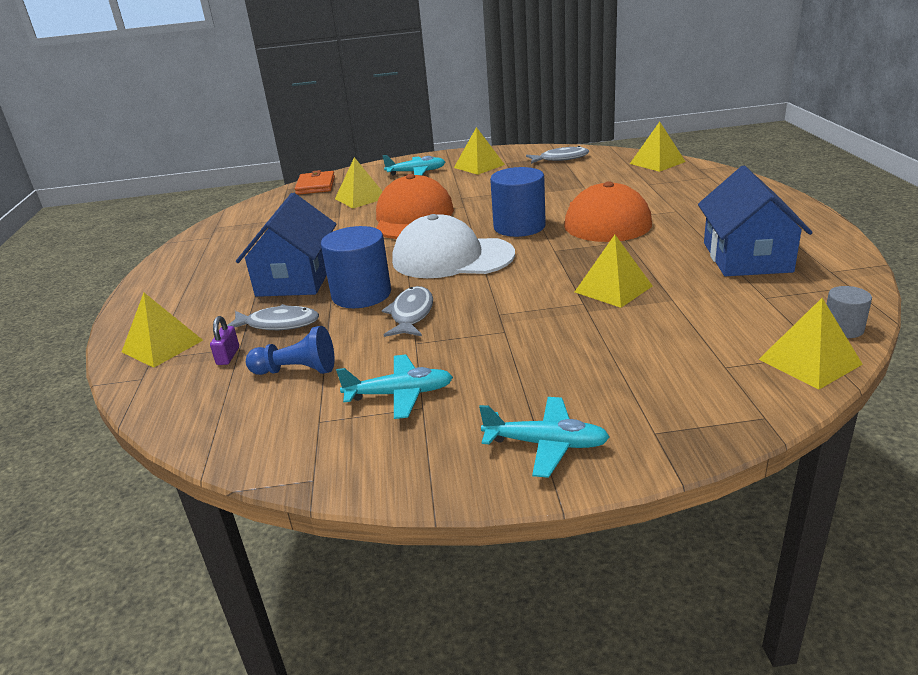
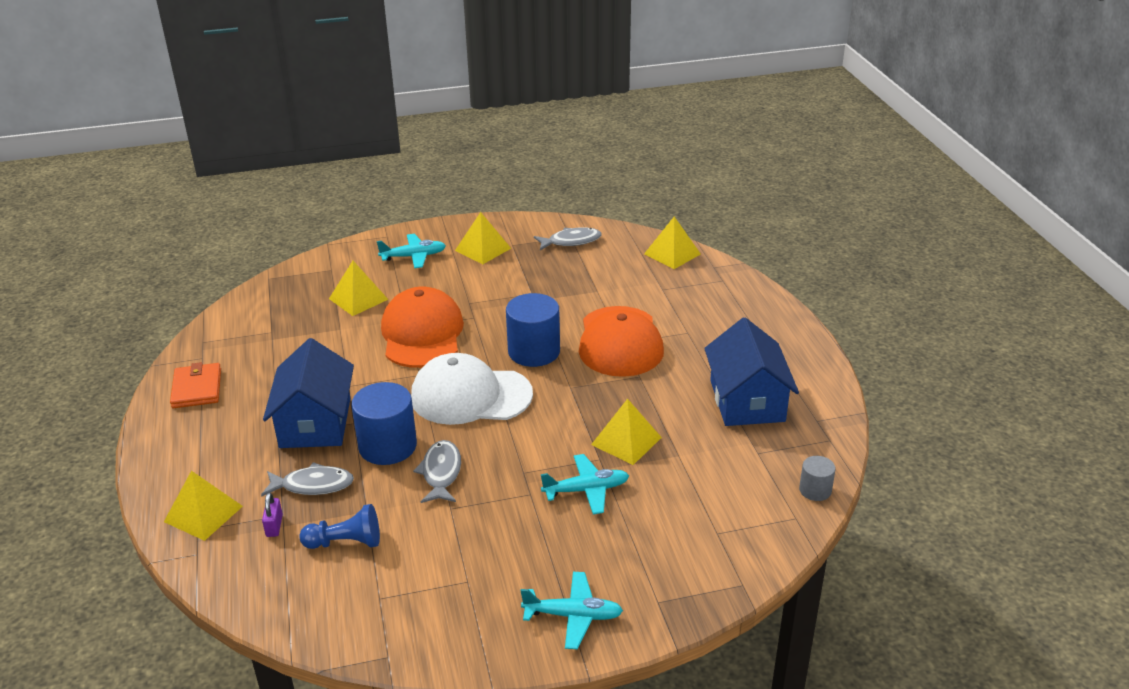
camera: 10 degrees left, 5 degrees up
(316, 185) = (301, 275): orange wallet -> orange wallet (197, 388)
(400, 394) = (445, 568): turquoise plane -> turquoise plane (586, 490)
(809, 362) = (783, 527): yellow pyramid -> none

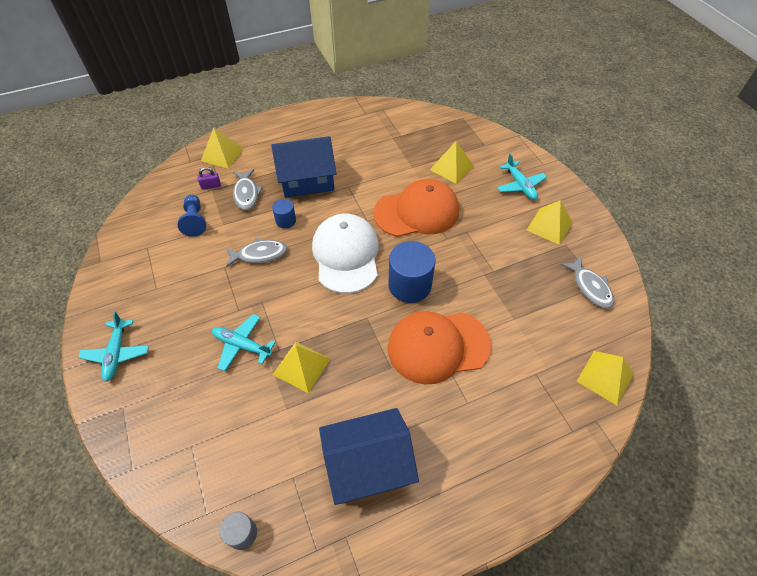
camera: 80 degrees right, 20 degrees up
(197, 388) = (334, 120): orange wallet -> none
(387, 446) = (286, 220): blue cylinder -> blue cylinder, size x0.52
(586, 490) = (242, 345): turquoise plane -> turquoise plane turned 135 degrees clockwise

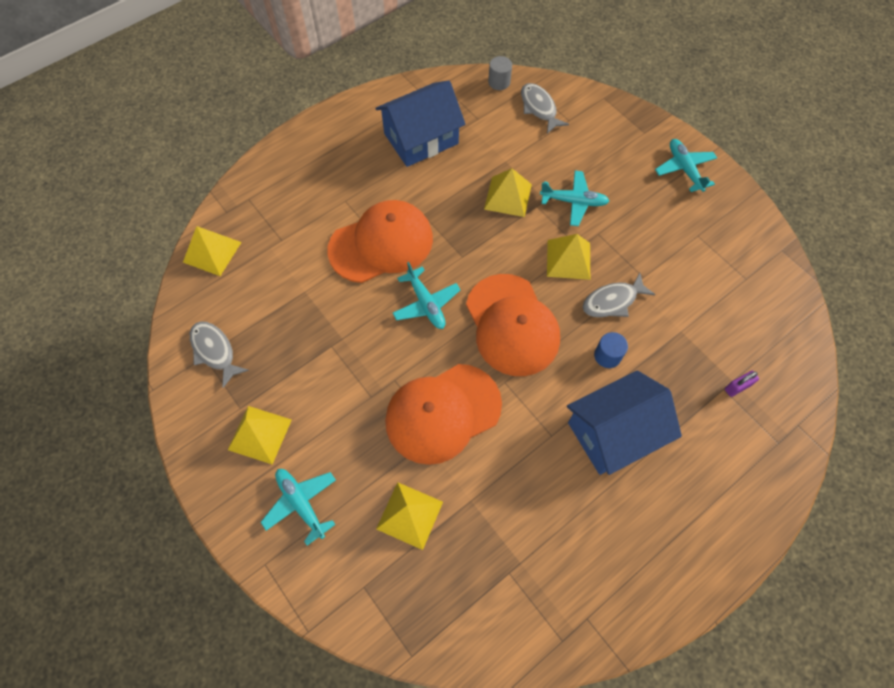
camera: 165 degrees right, 10 degrees up
(195, 221) = (718, 327): blue pawn -> none
(222, 154) = (762, 451): yellow pyramid -> yellow pyramid (568, 259)
(246, 194) = (682, 386): grey fish -> grey fish (539, 108)
(346, 255) = (512, 325): white cap -> orange cap
(409, 285) = (426, 304): blue cylinder -> turquoise plane

